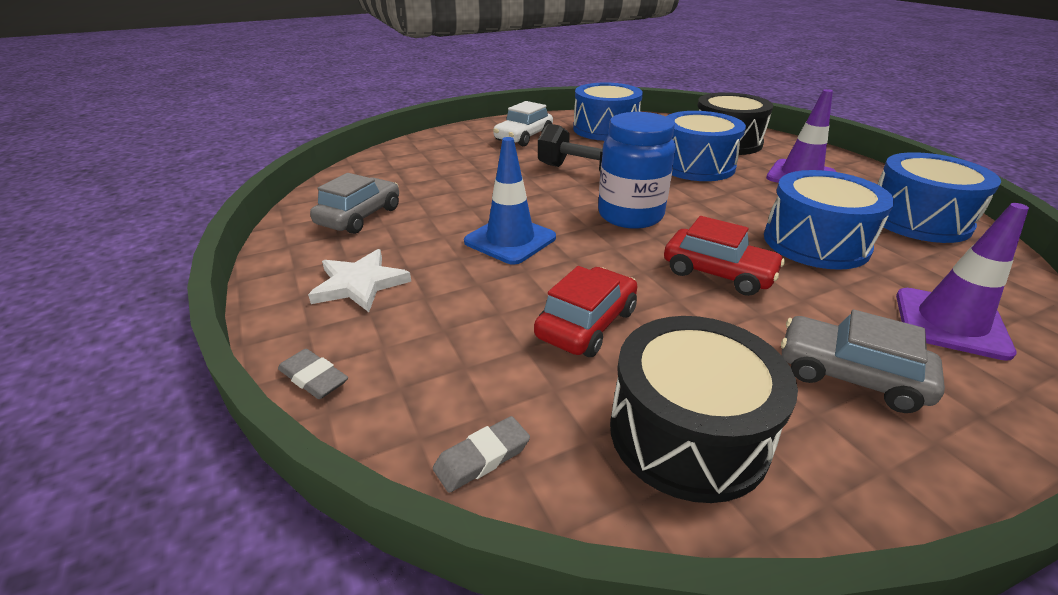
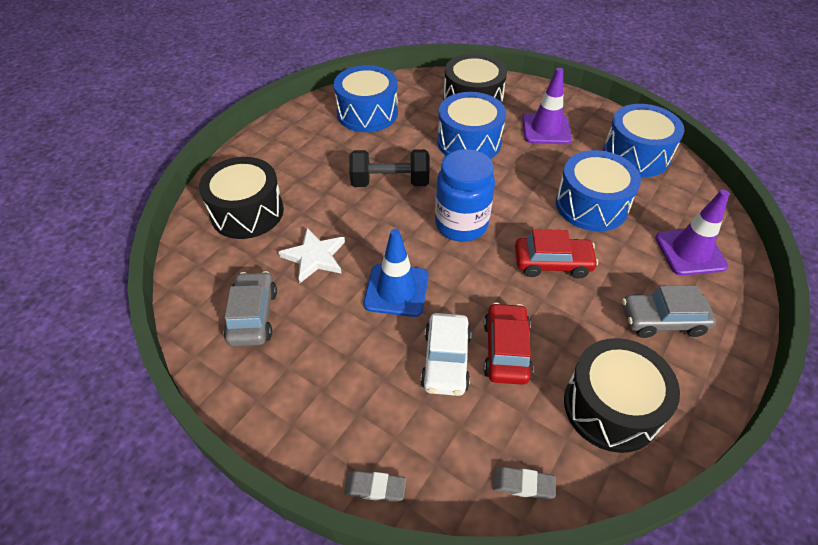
camera: 30 degrees left, 15 degrees up
(359, 284) = (325, 389): white star -> white star (314, 257)
(432, 158) = (247, 212): none -> black drum
(482, 457) = (523, 484): grey eraser -> grey eraser turned 75 degrees clockwise
(523, 137) = (305, 150): white car -> white car (446, 361)

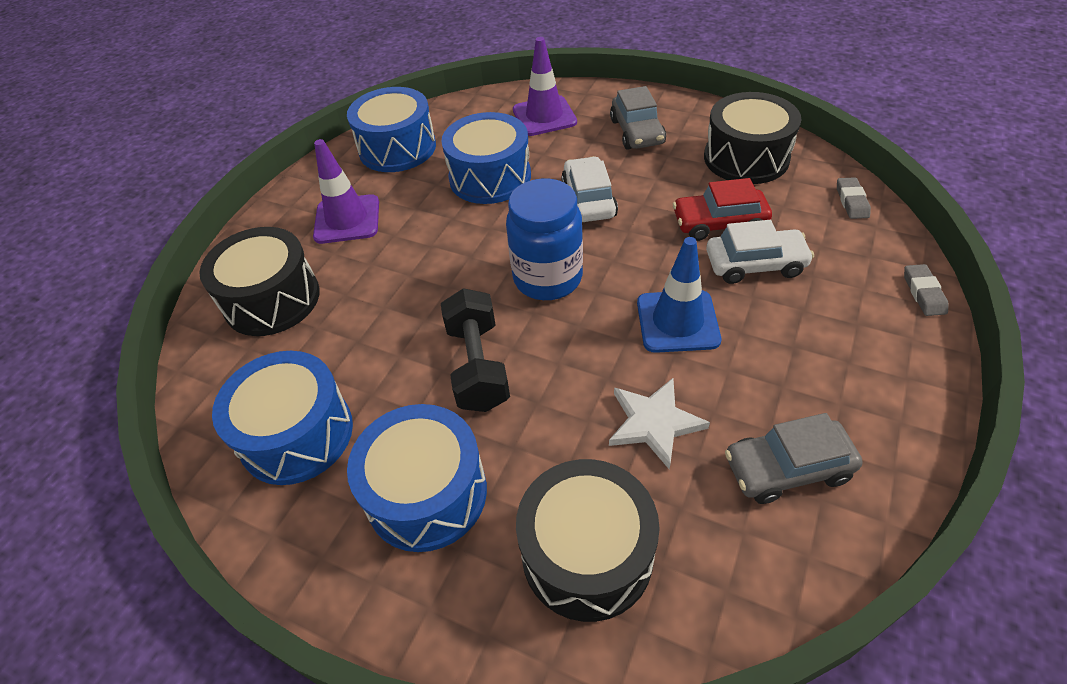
camera: 95 degrees left, 0 degrees up
(469, 142) = (377, 291): blue drum -> blue drum (426, 493)
(552, 263) = (588, 200): red car -> white car

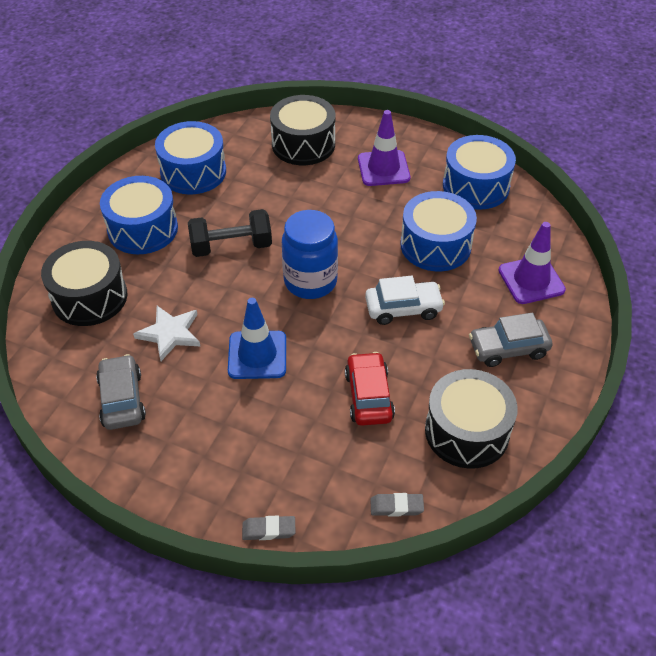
camera: 85 degrees right, 0 degrees up
(755, 264) = (314, 413): white car -> none

